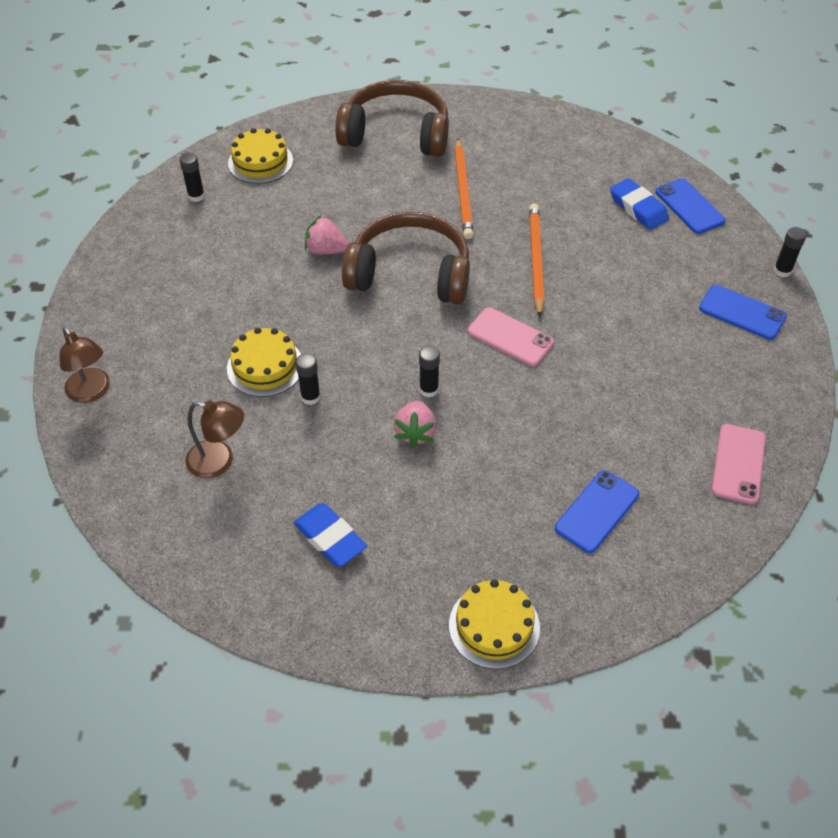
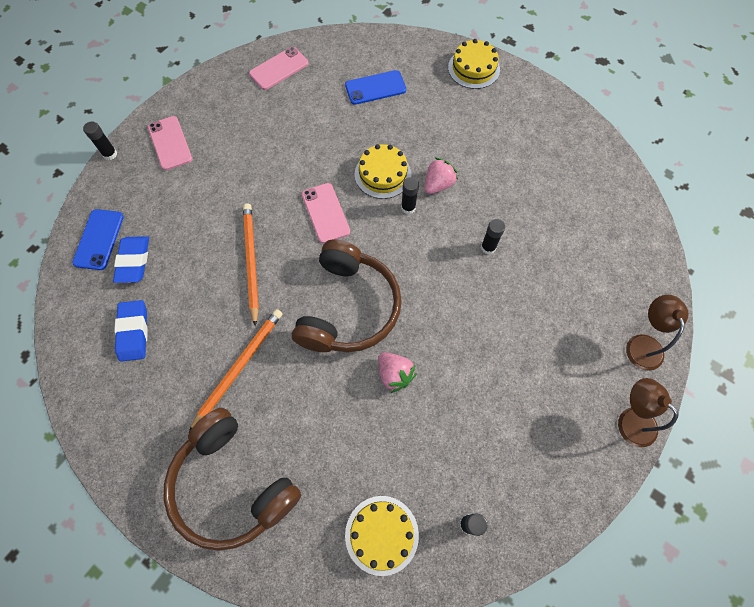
camera: 145 degrees left, 15 degrees up
(219, 461) = (573, 236): brown lamp -> brown lamp (630, 420)
(265, 366) = (505, 290): yellow cake -> yellow cake (383, 174)
(330, 538) = (530, 153): blue eraser -> blue eraser (134, 332)
(410, 274) = (348, 308): brown headphones -> brown headphones turned 120 degrees counterclockwise
(535, 260) = (251, 262): orange pencil -> orange pencil turned 135 degrees clockwise
(742, 312) = (170, 143): blue phone -> pink phone

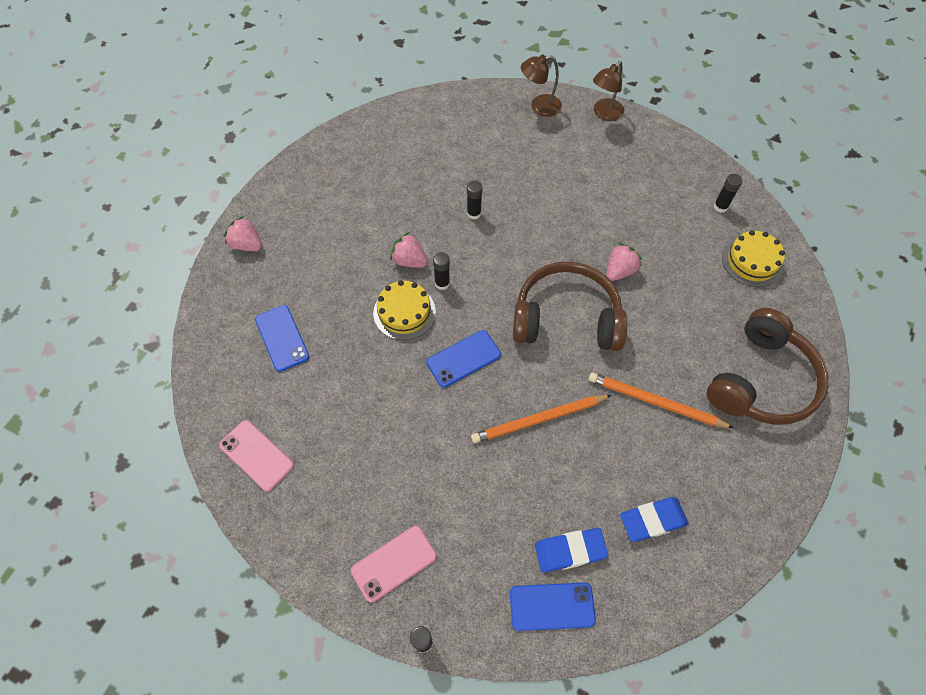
camera: 100 degrees left, 5 degrees down
(325, 213) = (463, 359): pink phone -> blue phone
(473, 68) = (247, 244): yellow cake -> pink strawberry

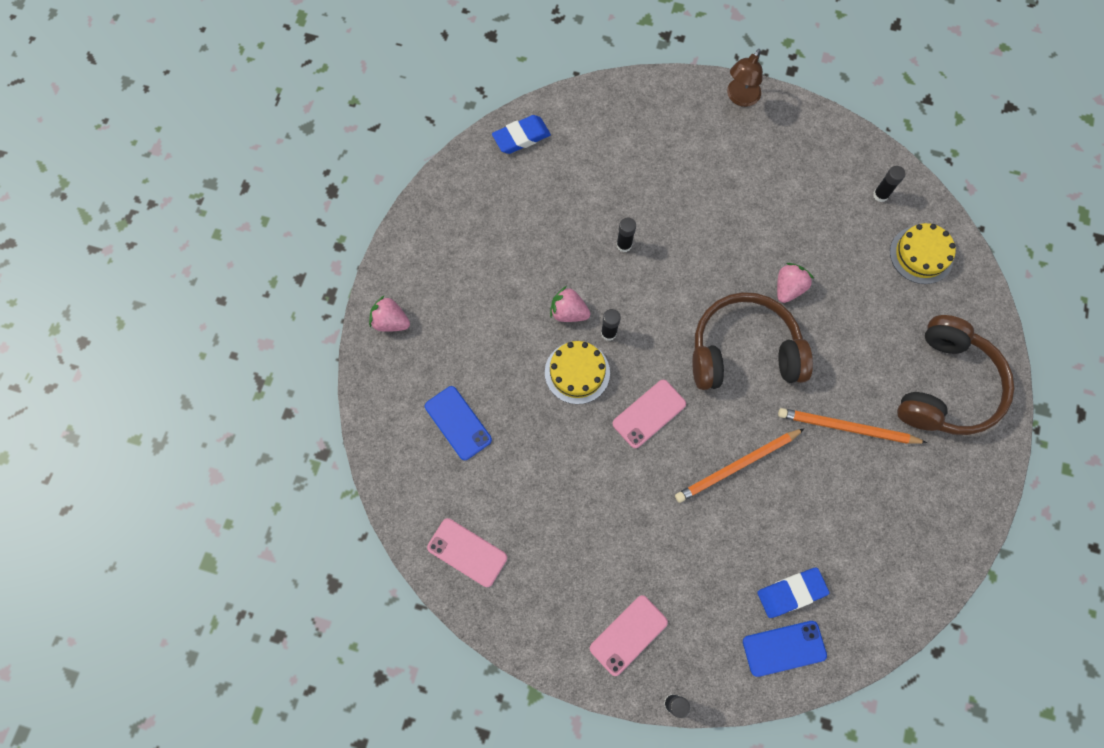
camera: 10 degrees left, 10 degrees up
(463, 359) = (649, 414): blue phone -> pink phone
(539, 106) = (667, 99): brown lamp -> none
(652, 520) = (863, 549): blue eraser -> blue eraser (521, 137)

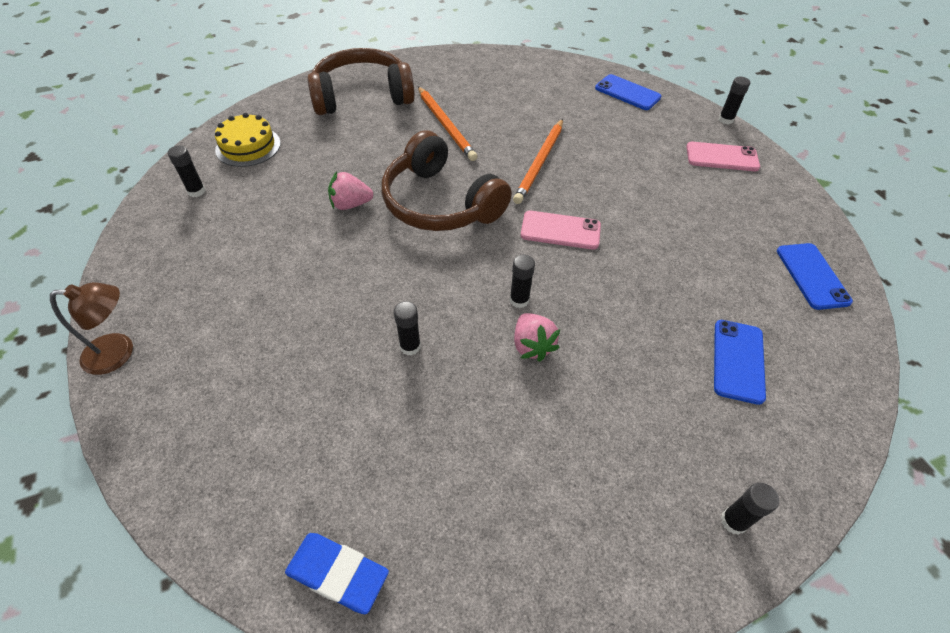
camera: 130 degrees left, 20 degrees down
(390, 322) = (733, 521): pink strawberry -> black glue stick
(467, 552) = (812, 276): pink phone -> blue phone
(577, 372) = (582, 300): yellow cake -> none
(737, 466) = (540, 162): orange pencil -> orange pencil turned 90 degrees clockwise
(791, 593) = (591, 103): blue eraser -> none

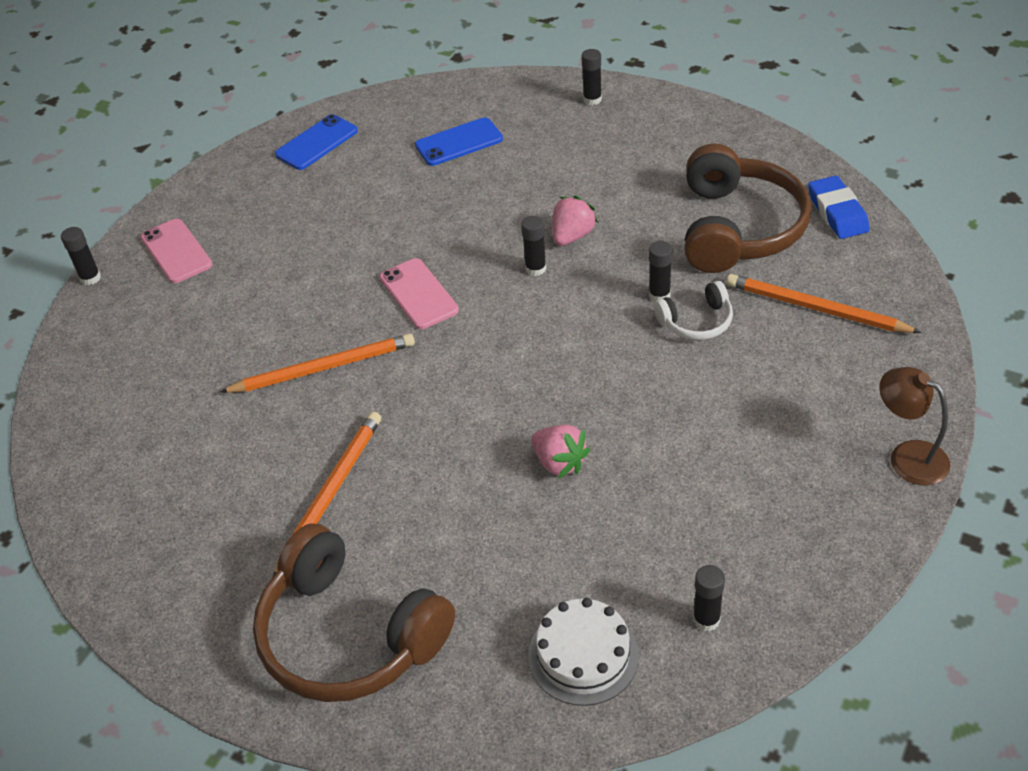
camera: 125 degrees left, 5 degrees down
(248, 146) = (583, 655): yellow cake -> white cake
(273, 430) = (816, 309): none -> orange pencil
(360, 345) = (696, 321): none -> white headphones
(440, 203) = (475, 397): brown headphones -> brown headphones (738, 228)
(627, 93) = (93, 379): blue phone -> none

